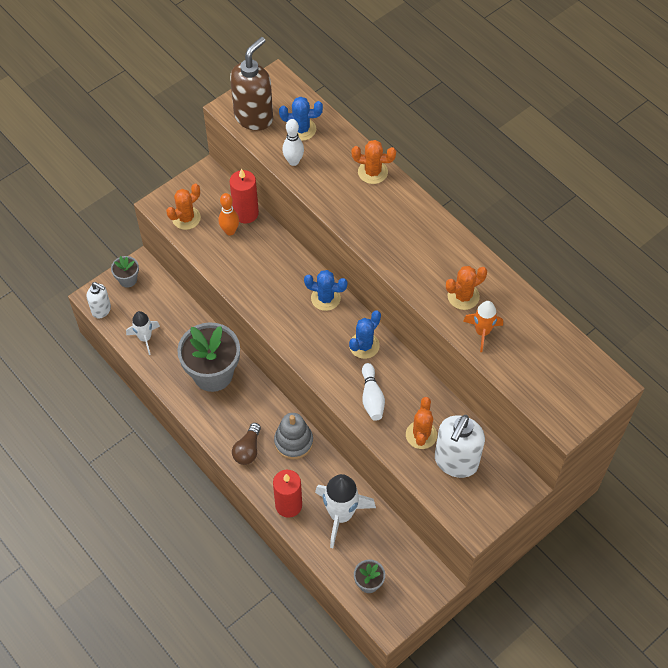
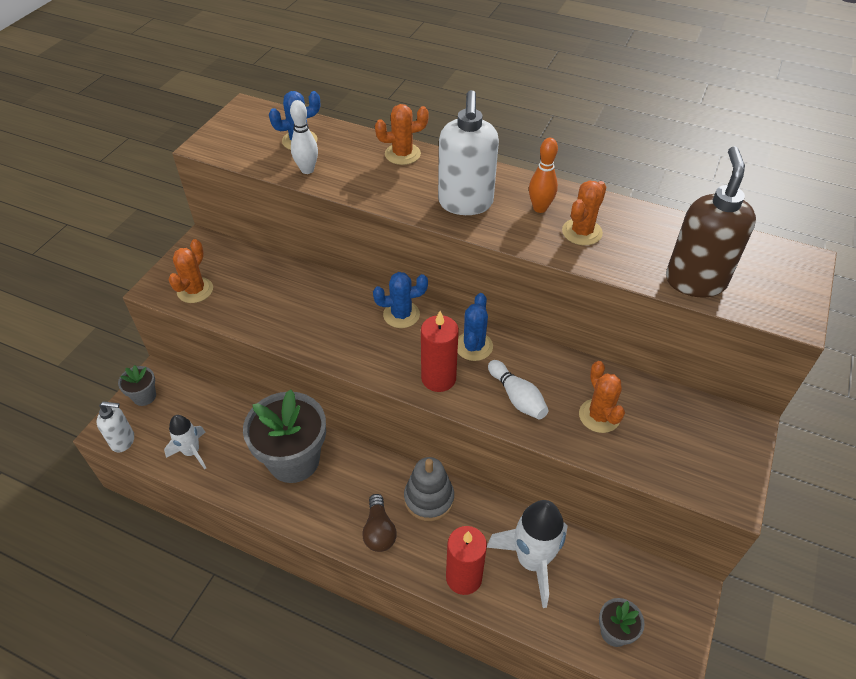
camera: 25 degrees left, 10 degrees down
(230, 231) = (254, 286): orange bowling pin -> orange bowling pin (540, 208)
(246, 213) = (264, 264): red candle -> red candle (438, 378)
(254, 117) = (239, 145): brown soap dispenser -> brown soap dispenser (695, 281)
(456, 462) = (657, 430): white soap dispenser -> white soap dispenser (465, 203)
(482, 332) = (629, 258): orange rocket -> none

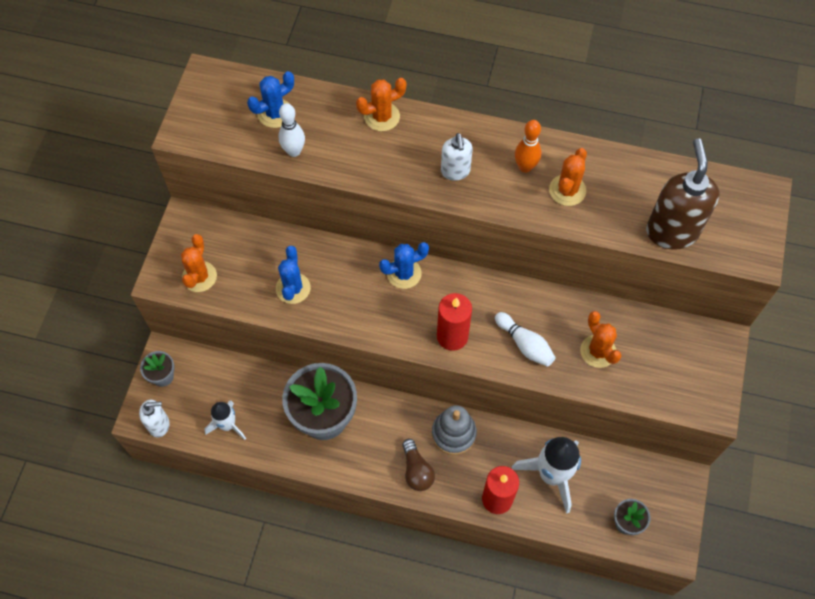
camera: 10 degrees left, 15 degrees up
(465, 203) = (455, 171): white soap dispenser -> white soap dispenser, size x0.57
(473, 346) = (477, 297): blue cactus -> blue cactus (293, 288)

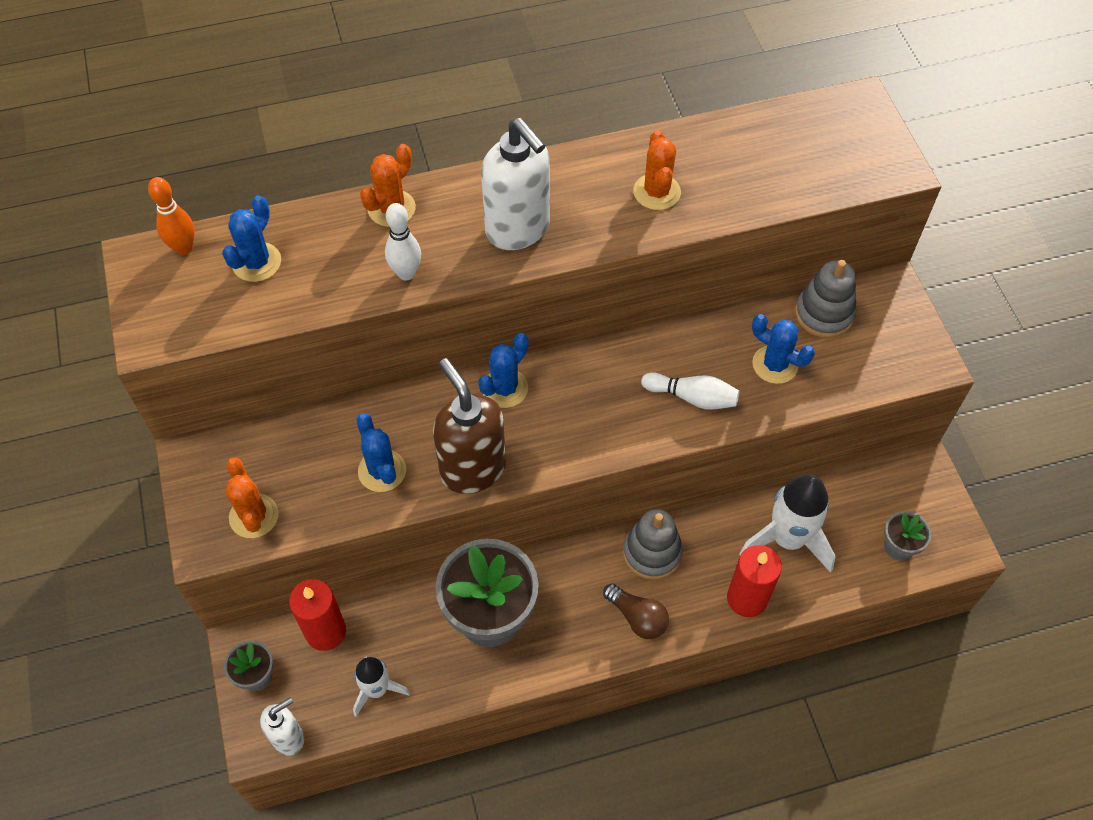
camera: 30 degrees left, 5 degrees down
(294, 151) = (308, 294): white bowling pin -> white bowling pin (406, 273)
(452, 336) = (606, 430): red candle -> red candle (325, 631)
(455, 171) = (518, 229): white soap dispenser -> white soap dispenser, size x1.76
(525, 167) = (594, 189): orange bowling pin -> orange bowling pin (184, 248)
(598, 351) = (775, 364): orange cactus -> blue cactus
(658, 333) = (824, 314): none -> grey stacking toy
(671, 231) = (795, 183): brown soap dispenser -> brown soap dispenser (472, 469)

